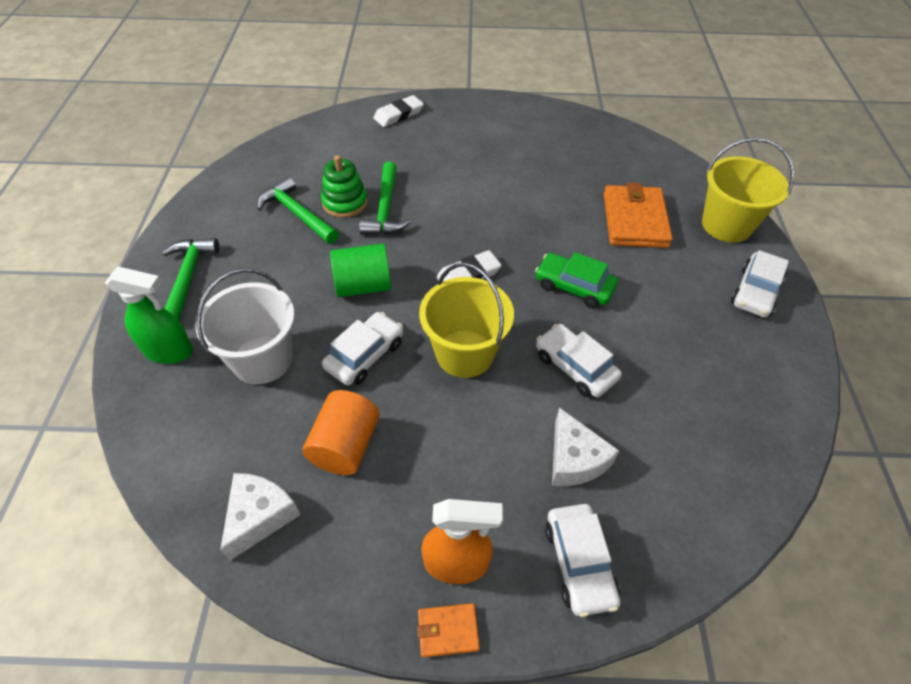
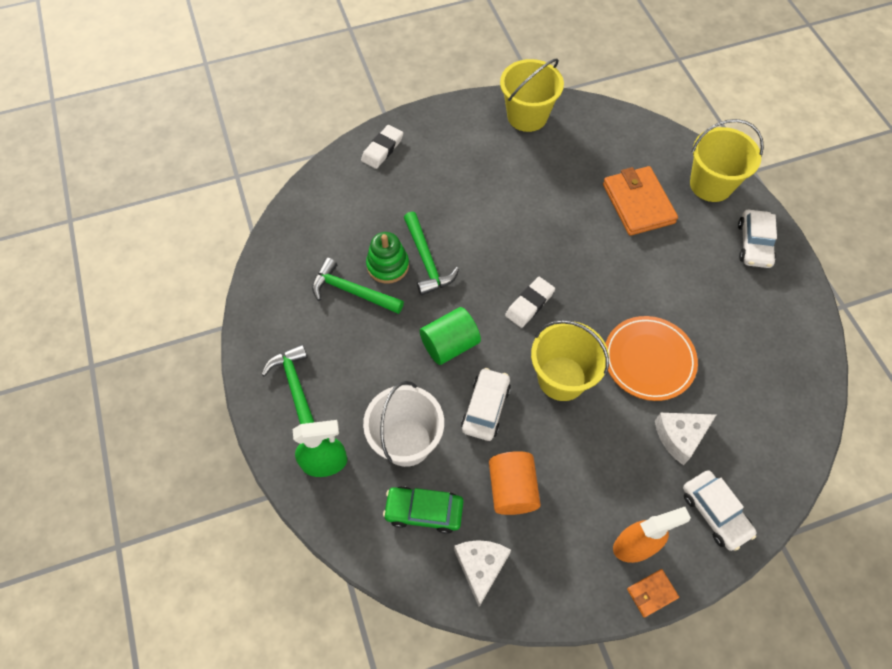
camera: 20 degrees left, 10 degrees up
(554, 123) = (527, 116): none -> yellow bucket
(574, 286) = (617, 286): green car -> green car (424, 511)
(574, 459) = (680, 437): white cheese -> white cheese turned 105 degrees clockwise
(575, 367) = (649, 360): white car -> orange plate

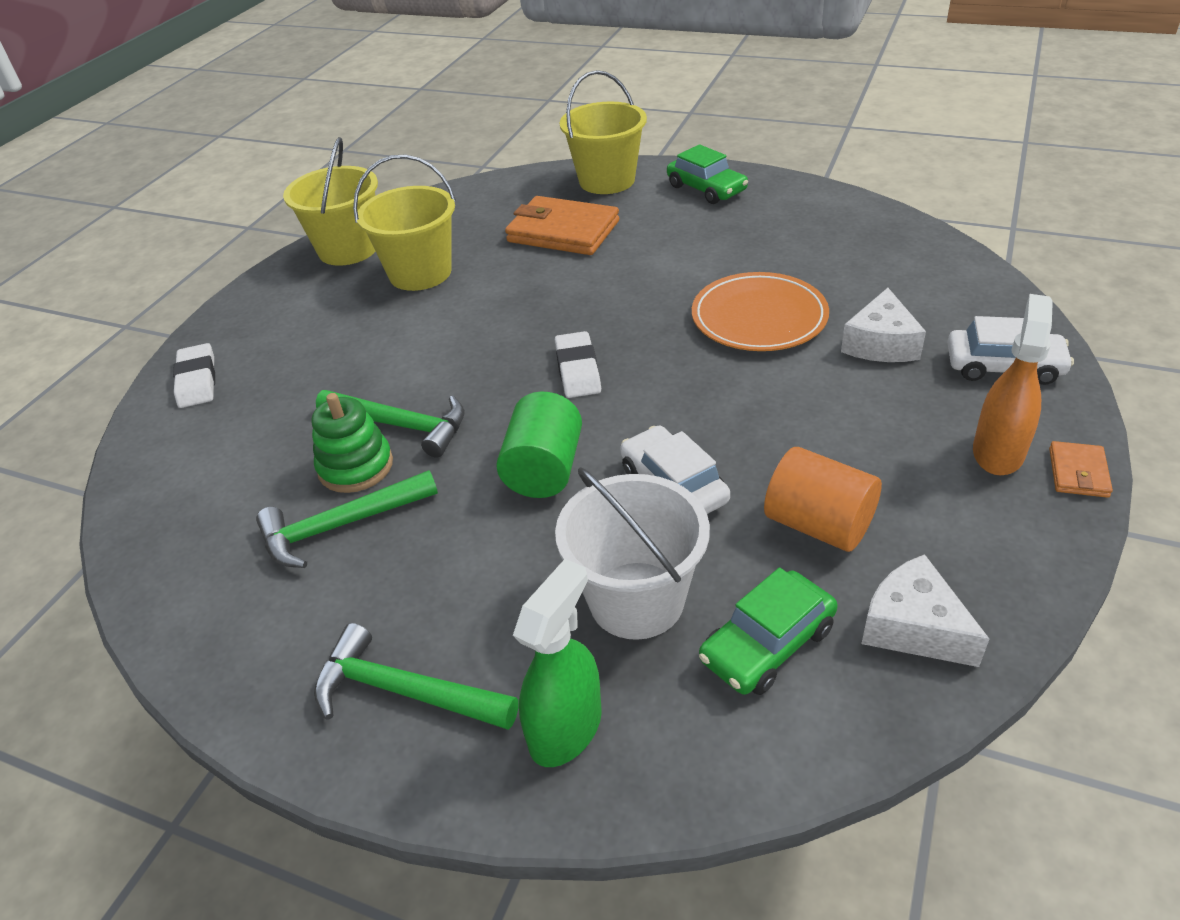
camera: 45 degrees left, 20 degrees down
(562, 378) = (707, 395): yellow bucket -> yellow bucket (420, 273)
(754, 244) = (706, 189): white car -> green car

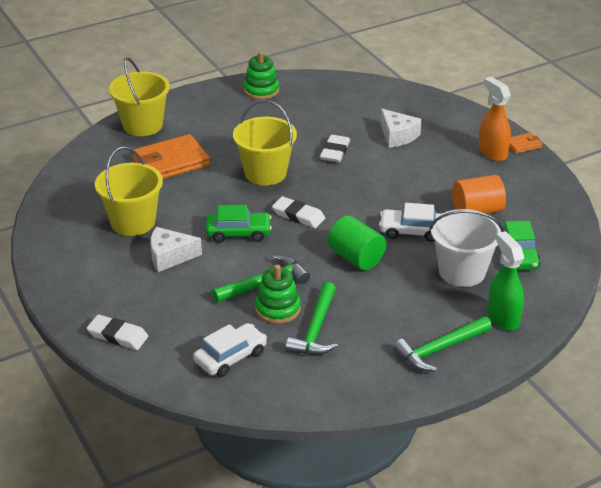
camera: 55 degrees left, 5 degrees down
(348, 249) = (61, 235): yellow bucket -> yellow bucket (265, 173)
(706, 189) = (205, 104): green car -> green car (238, 233)
(759, 317) = (335, 151): orange plate -> white eraser
(796, 201) = (261, 90): none -> green stacking toy
(913, 627) = (547, 221): white cheese -> white cheese (170, 256)
(1003, 366) = (451, 121): white car -> white car (230, 357)
(1078, 472) = (523, 145): orange wallet -> orange wallet turned 75 degrees counterclockwise

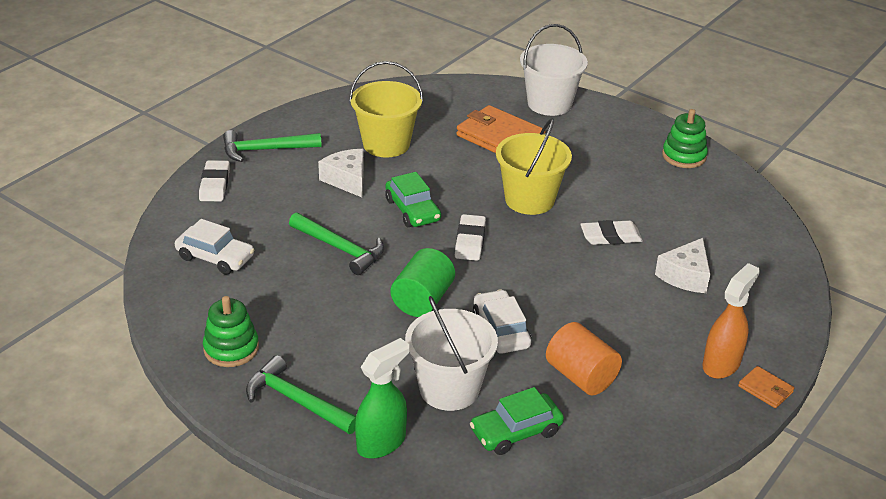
camera: 65 degrees right, 0 degrees up
(142, 125) = (549, 104): yellow bucket -> white bucket
(277, 309) = (304, 267): green stacking toy -> green stacking toy (231, 348)
(316, 329) = (284, 301): green hammer -> green hammer (265, 150)

